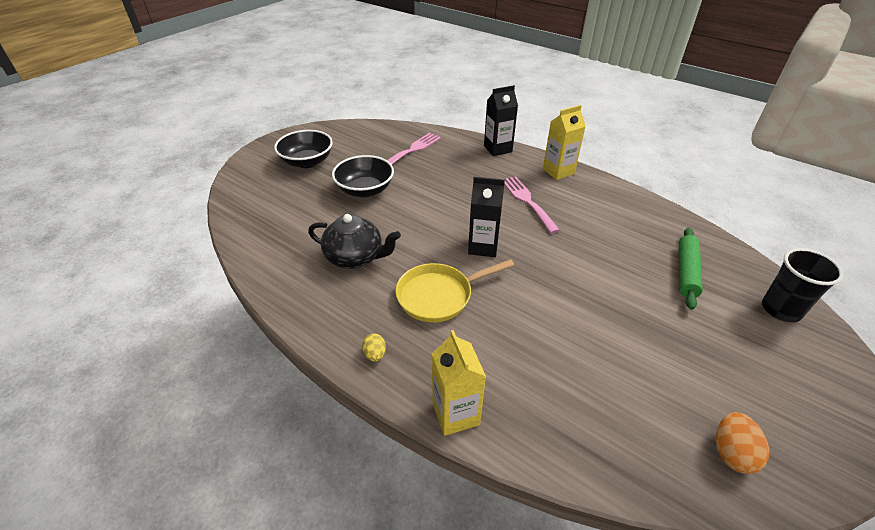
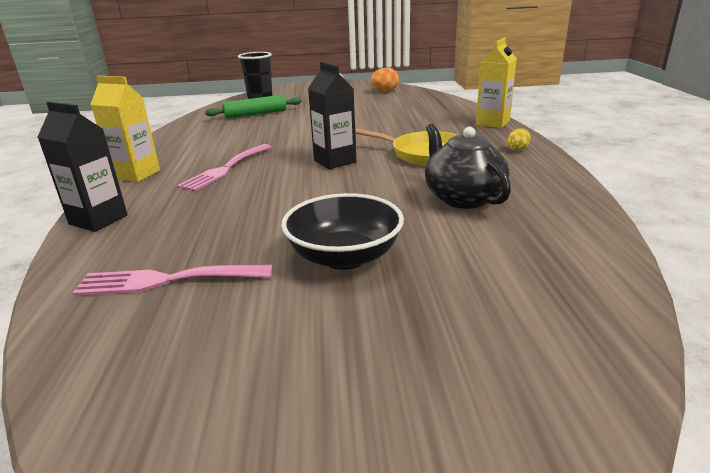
camera: 130 degrees left, 15 degrees down
(307, 162) = (355, 378): black bowl -> none

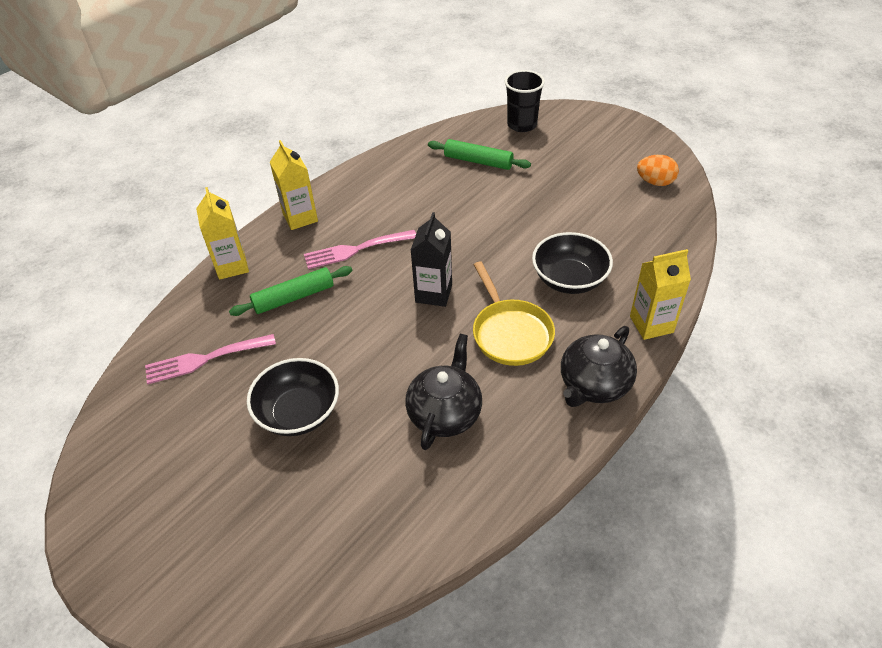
camera: 45 degrees right, 20 degrees up
(98, 220) = (232, 266): black carton -> yellow carton
(166, 280) = (205, 359): pink fork -> pink fork turned 60 degrees counterclockwise
(208, 208) = (293, 297): none -> green rolling pin
(412, 127) = (569, 279): none -> black bowl
(517, 149) = (594, 385): yellow egg -> black teapot

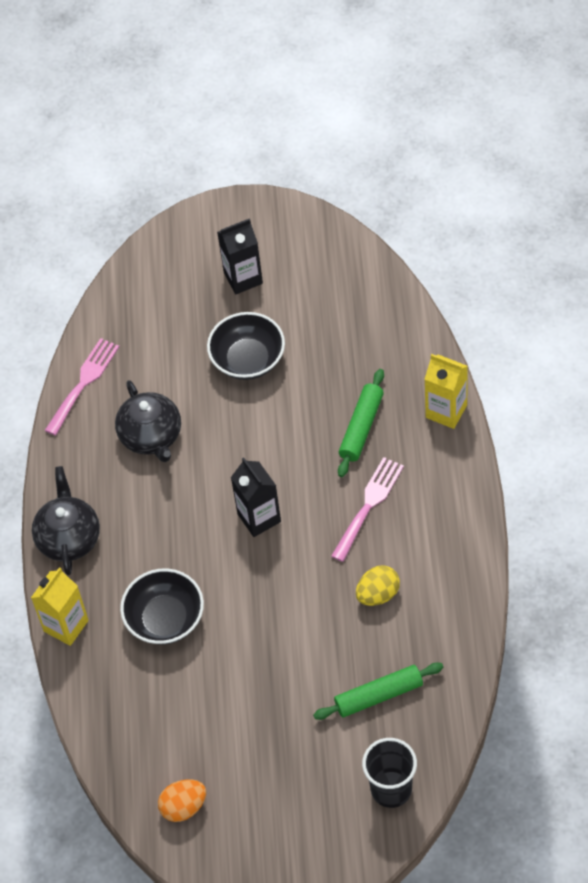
camera: 140 degrees right, 10 degrees up
(205, 359) = (359, 337): pink fork -> pink fork (83, 383)
(206, 493) = (243, 278): none -> black carton
(300, 217) = (457, 496): yellow carton -> none
(415, 203) = (378, 594): none -> yellow egg
(510, 333) = (166, 531): yellow pan -> none

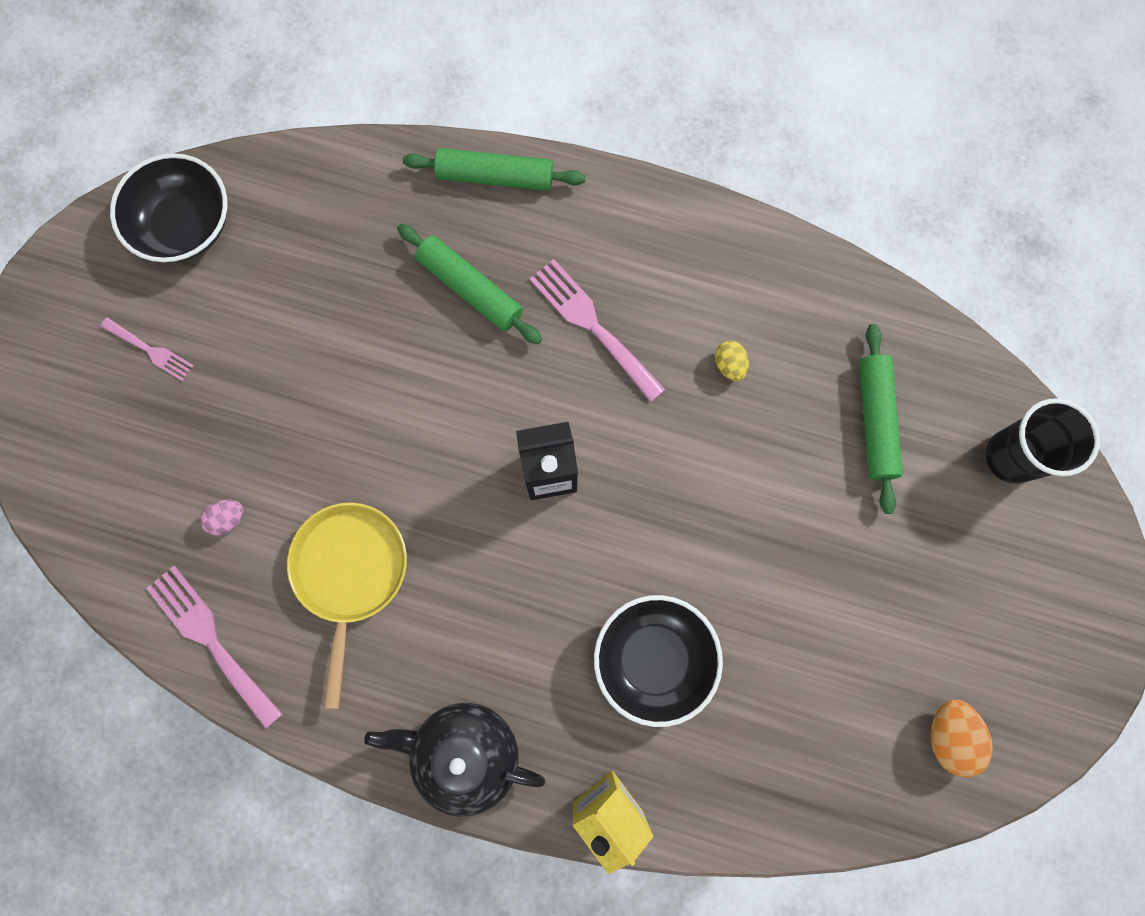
camera: 75 degrees left, 20 degrees up
(151, 436) = (350, 573): black teapot -> yellow pan
(158, 361) = (228, 519): none -> pink egg
(243, 278) = (150, 350): black carton -> pink fork
(248, 359) = (289, 394): black bowl -> black bowl (186, 225)
(378, 594) = (729, 365): yellow egg -> yellow egg, size x0.62
(446, 411) = (495, 176): yellow carton -> green rolling pin

